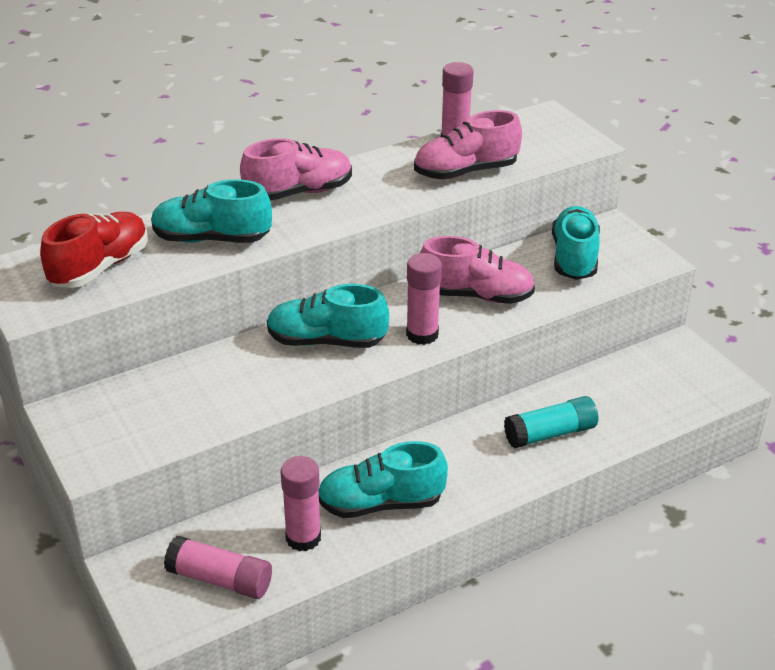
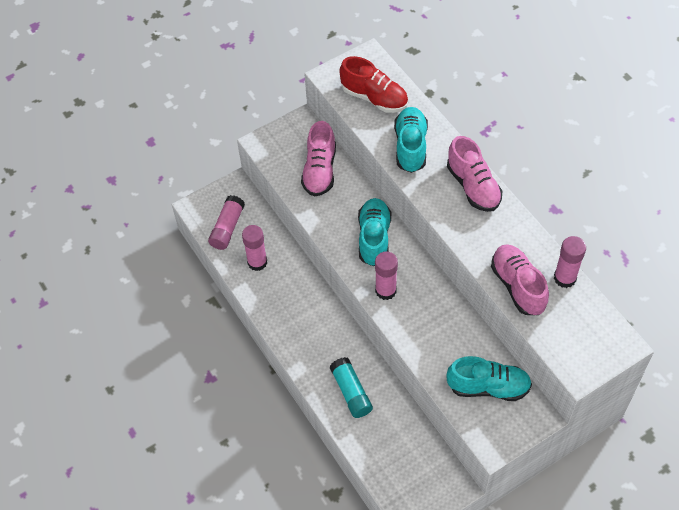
camera: 90 degrees right, 20 degrees up
(380, 503) = (284, 298): turquoise shoe -> none
(476, 295) = (432, 322): pink shoe -> pink shoe (320, 171)

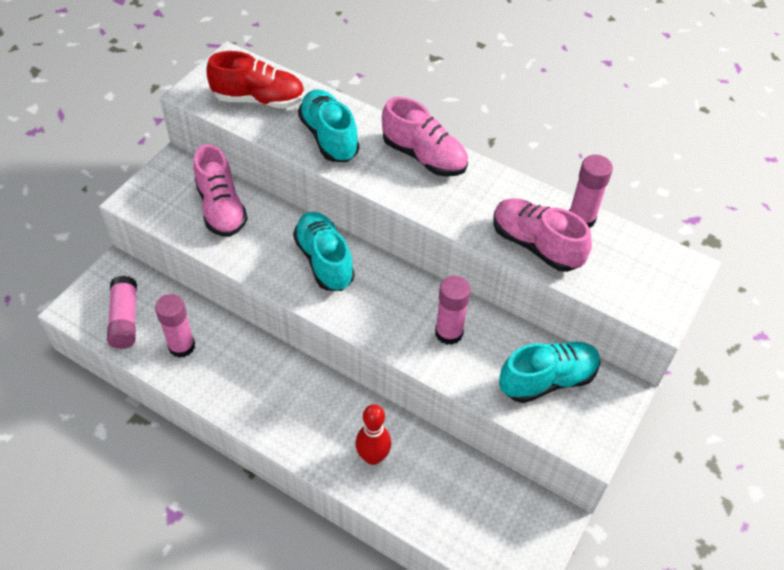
camera: 30 degrees left, 5 degrees down
(351, 392) = (373, 457): turquoise glue stick -> red bowling pin
(385, 290) = (369, 315): pink glue stick -> pink glue stick (449, 333)

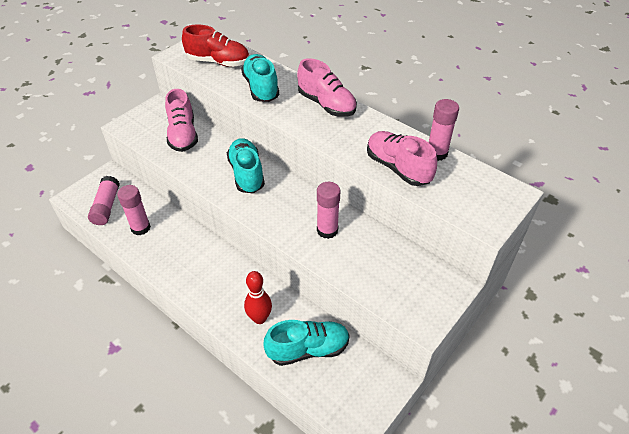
camera: 10 degrees right, 5 degrees down
(547, 380) = (397, 271): turquoise shoe -> turquoise shoe (308, 349)

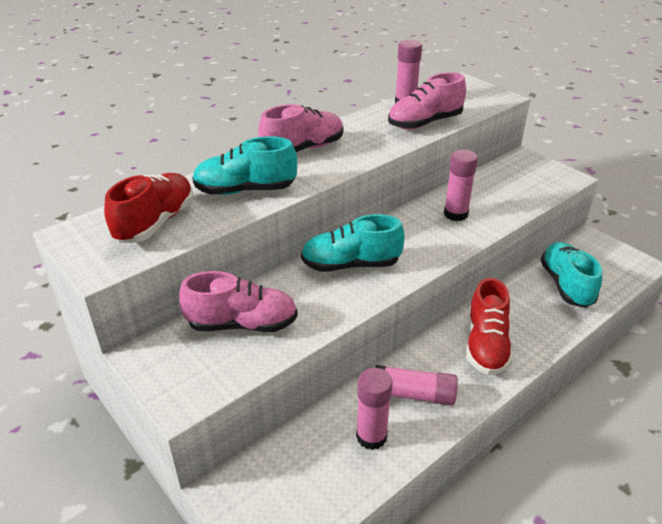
camera: 80 degrees left, 10 degrees down
(106, 206) = (312, 489): pink glue stick -> pink glue stick (413, 394)
(224, 286) = (486, 345): none -> red shoe
(259, 318) = (531, 317): red bowling pin -> none

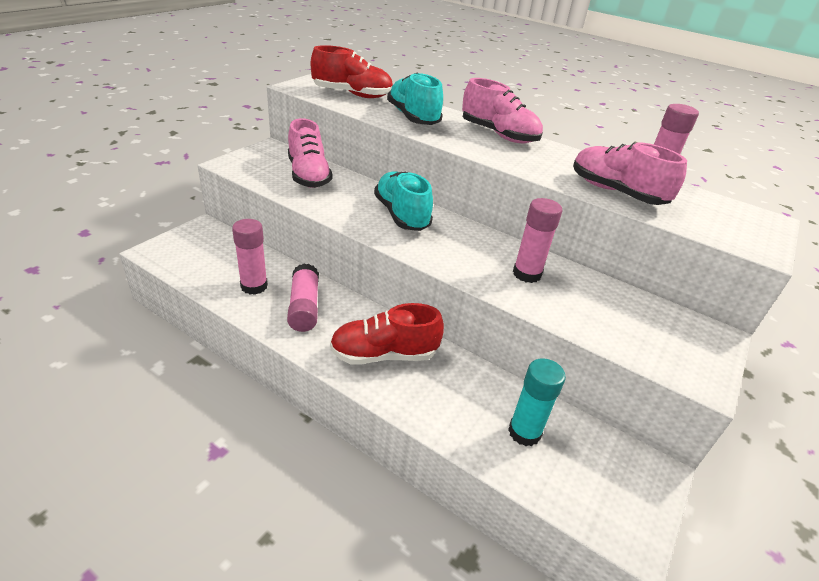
camera: 70 degrees right, 0 degrees up
(566, 285) = (524, 432): turquoise shoe -> turquoise glue stick

